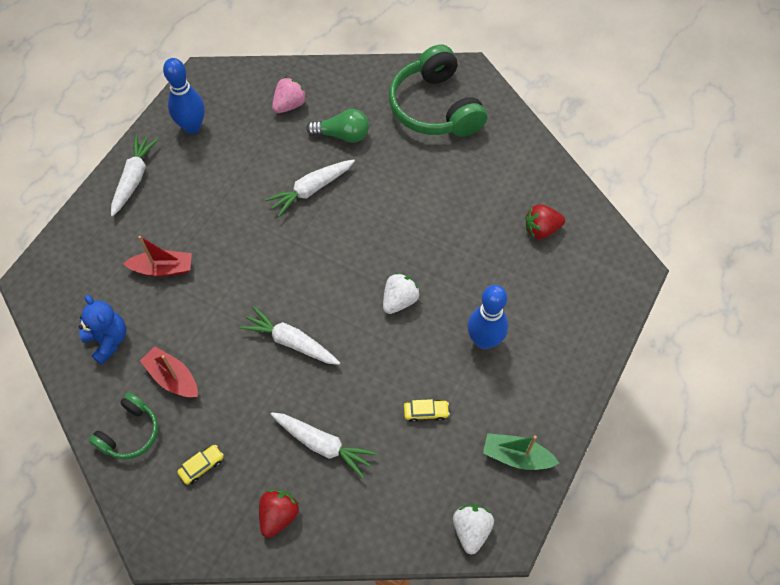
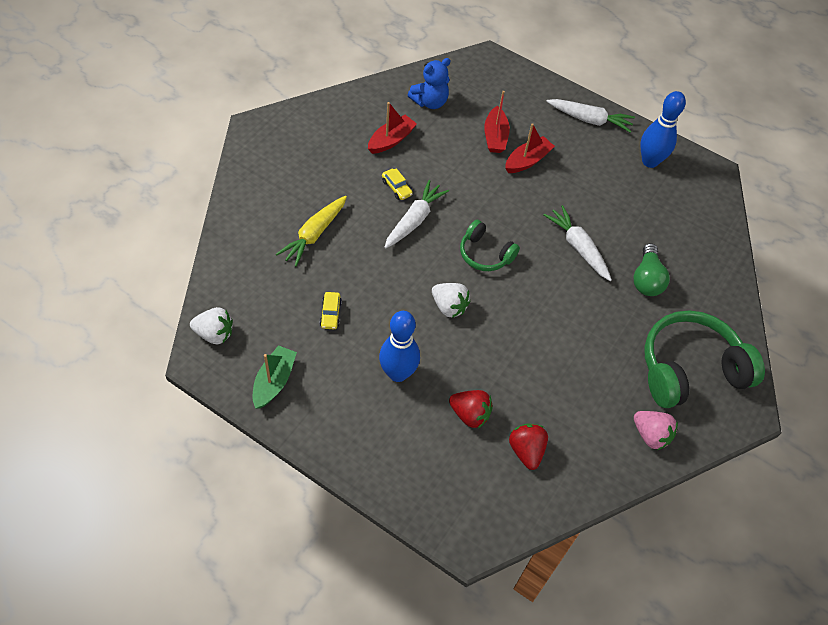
camera: 90 degrees right, 5 degrees down
(130, 433) = (347, 114): green headphones -> green headphones (485, 254)
(198, 236) = (527, 161): none -> red boat
(202, 466) = (311, 155): yellow car -> yellow car (397, 188)
(279, 515) = (260, 201): red strawberry -> red strawberry (470, 414)
(289, 105) = (682, 238): pink strawberry -> pink strawberry (650, 435)
(323, 445) = (314, 235): white carrot -> yellow carrot

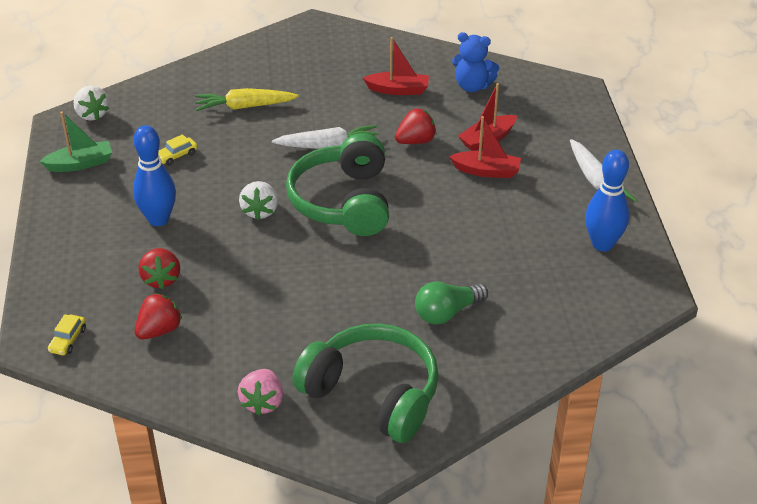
camera: 55 degrees right, 15 degrees down
(397, 188) = (350, 119): yellow car -> yellow car (68, 340)
(458, 172) = (415, 141): none -> red strawberry
(485, 254) = (343, 201): green headphones -> green headphones, size x1.84
(578, 247) = (426, 251): white carrot -> none

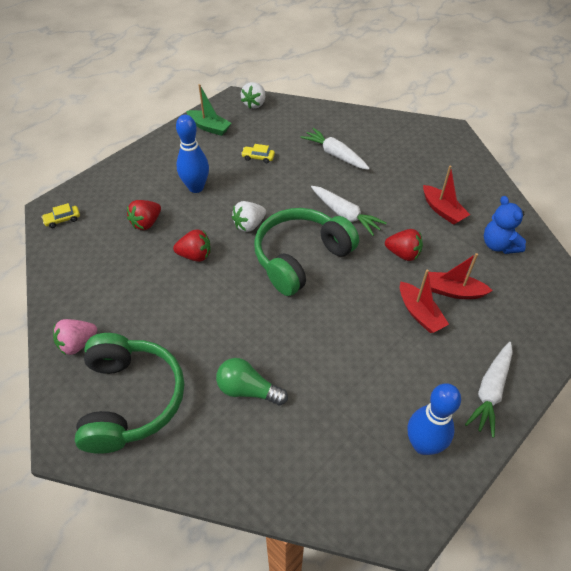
camera: 50 degrees right, 10 degrees up
(159, 330) = (102, 252): red strawberry -> red strawberry (195, 255)
(244, 107) = (335, 154): yellow carrot -> white carrot

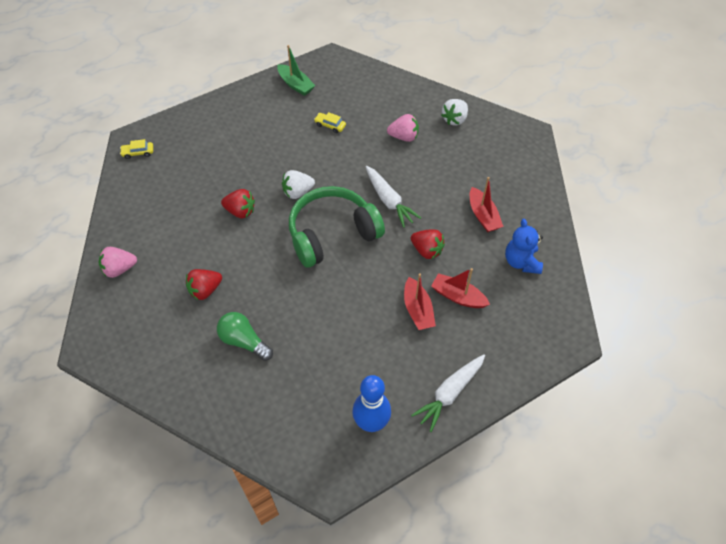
camera: 15 degrees right, 5 degrees up
(130, 399) = (147, 326): green headphones -> none
(146, 223) = (208, 171): red strawberry -> red strawberry (205, 290)
(196, 187) = (263, 145): blue bowling pin -> none
(254, 104) = (347, 67): white strawberry -> white strawberry (454, 119)
(335, 154) = (404, 137): white carrot -> pink strawberry

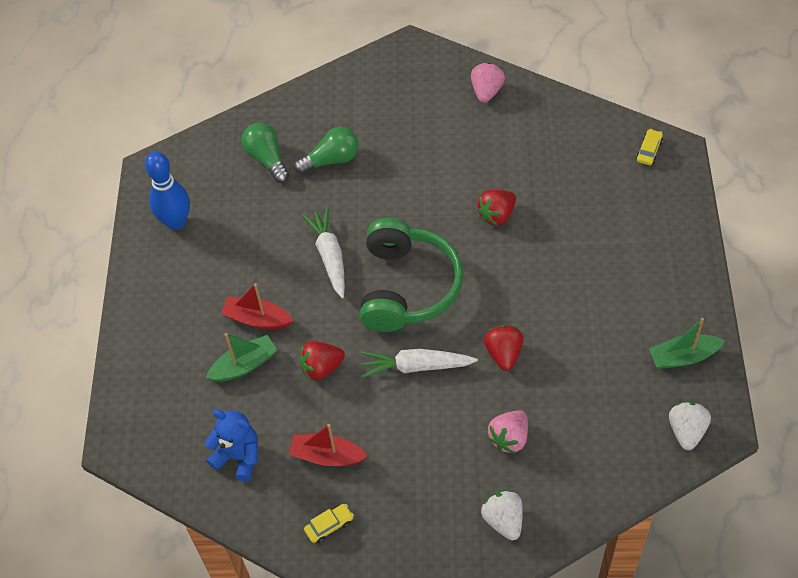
camera: 125 degrees right, 0 degrees up
(205, 290) = (412, 150): red strawberry -> red strawberry (503, 354)
(268, 391) = (267, 159): none -> green light bulb
(297, 192) = (490, 280): white strawberry -> white strawberry (686, 431)
(330, 125) = (580, 362): yellow car -> yellow car (329, 526)
(449, 393) = (152, 298): white carrot -> white carrot (329, 256)
(458, 296) = (244, 365): red boat -> green boat

